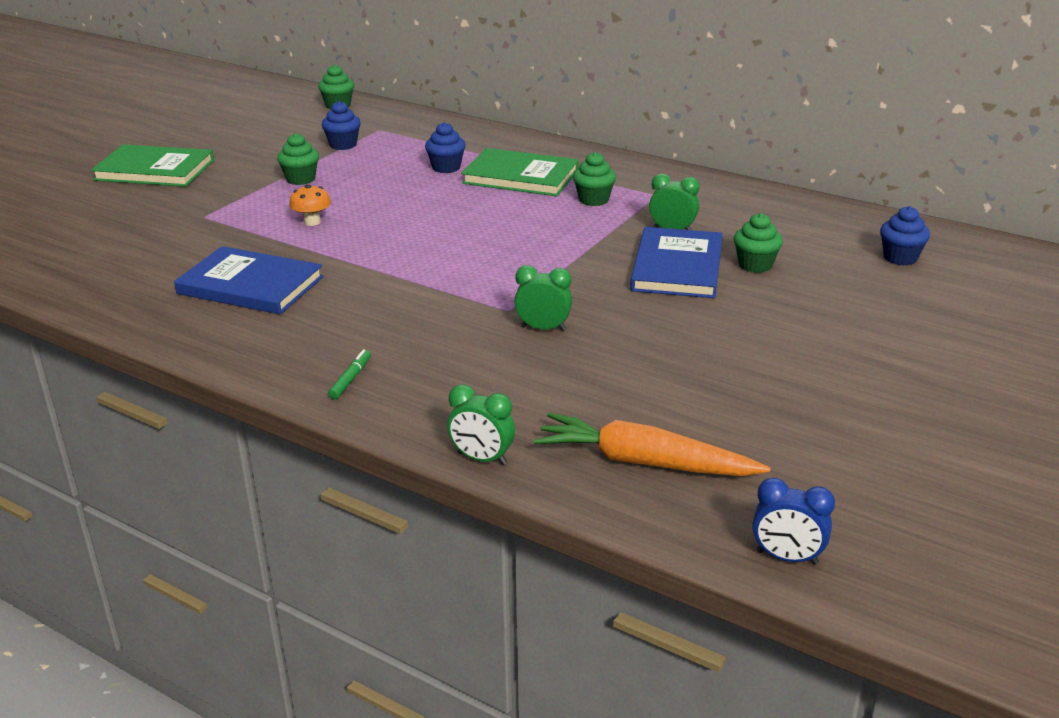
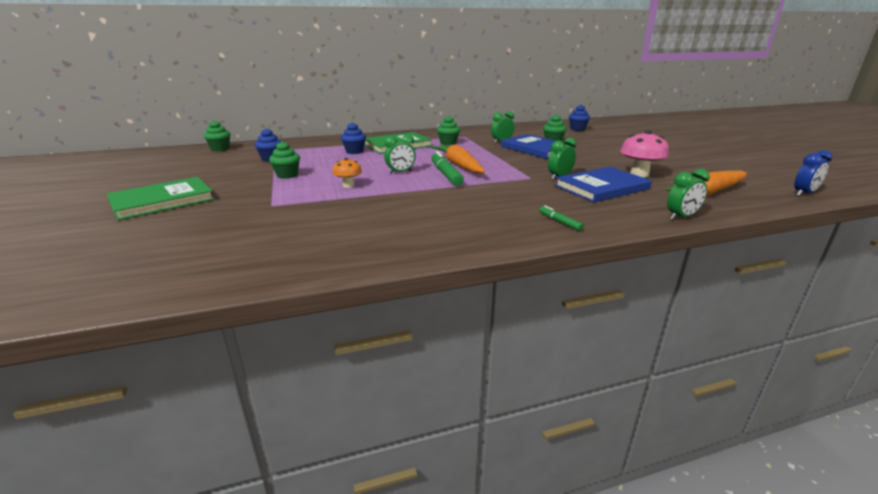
camera: 50 degrees left, 5 degrees down
(250, 285) = (397, 216): blue book -> blue book (602, 187)
(403, 227) = (400, 172): none -> green clock
(436, 254) = (446, 174): none -> green marker
(491, 247) = (459, 165): none -> orange carrot
(665, 384) = (639, 174): none -> pink mushroom

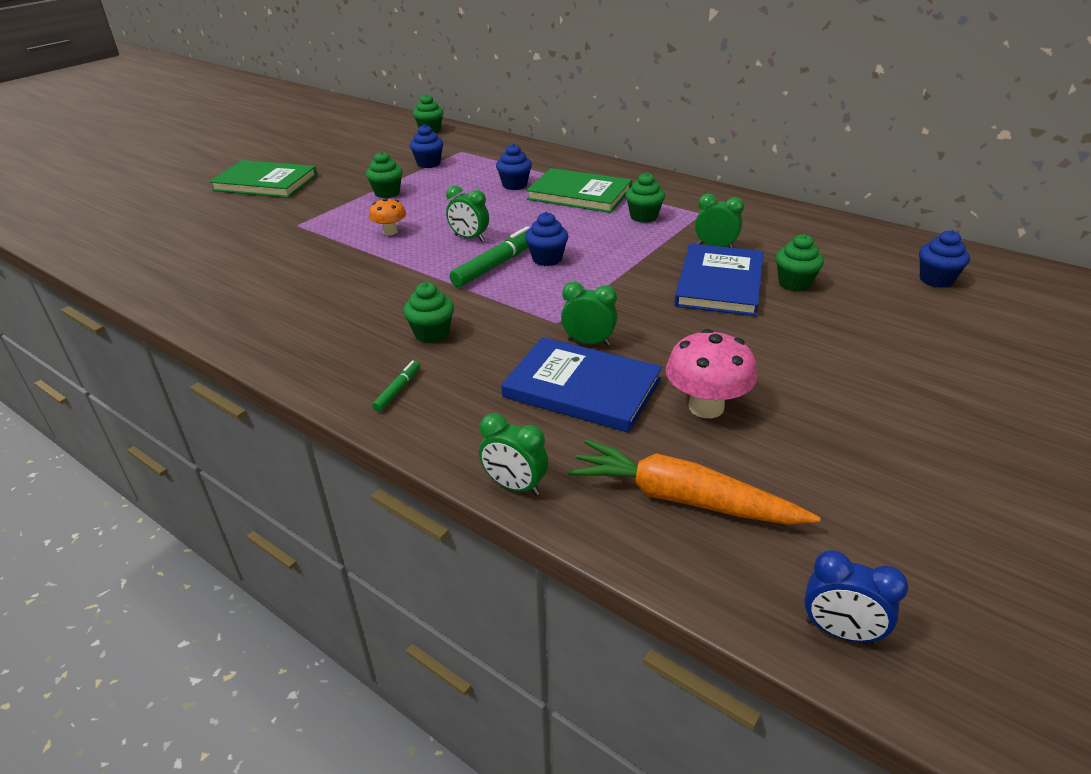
camera: 55 degrees right, 10 degrees up
(459, 165) = (547, 259): orange carrot -> blue cupcake
(504, 202) = (432, 334): none -> green cupcake

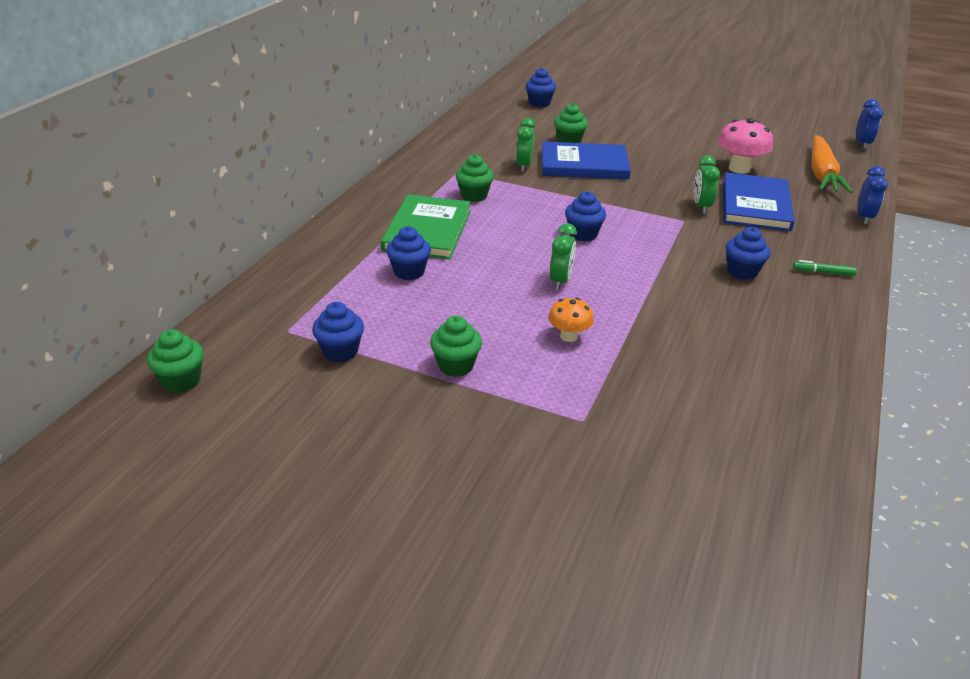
camera: 105 degrees left, 0 degrees up
(265, 183) = (444, 515): green book -> none
(432, 334) = (742, 271): green cupcake -> blue cupcake
(496, 265) = (608, 258): green marker -> none
(515, 486) = (864, 217): green clock -> blue clock

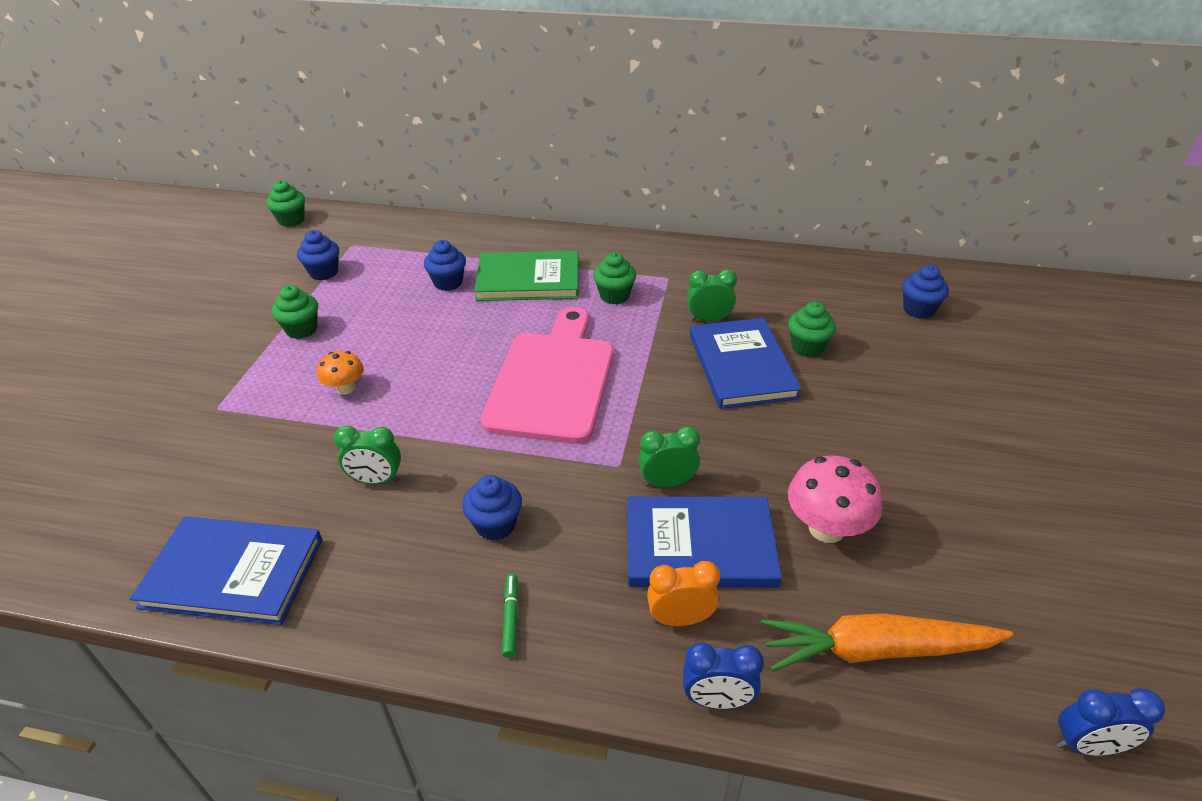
camera: 80 degrees right, 5 degrees up
(560, 281) = (447, 374): green clock -> green clock (376, 480)
(583, 234) = (552, 381): blue cupcake -> pink cutting board
(803, 394) = (233, 573): none -> blue book
(812, 219) = (680, 619): none -> orange clock

